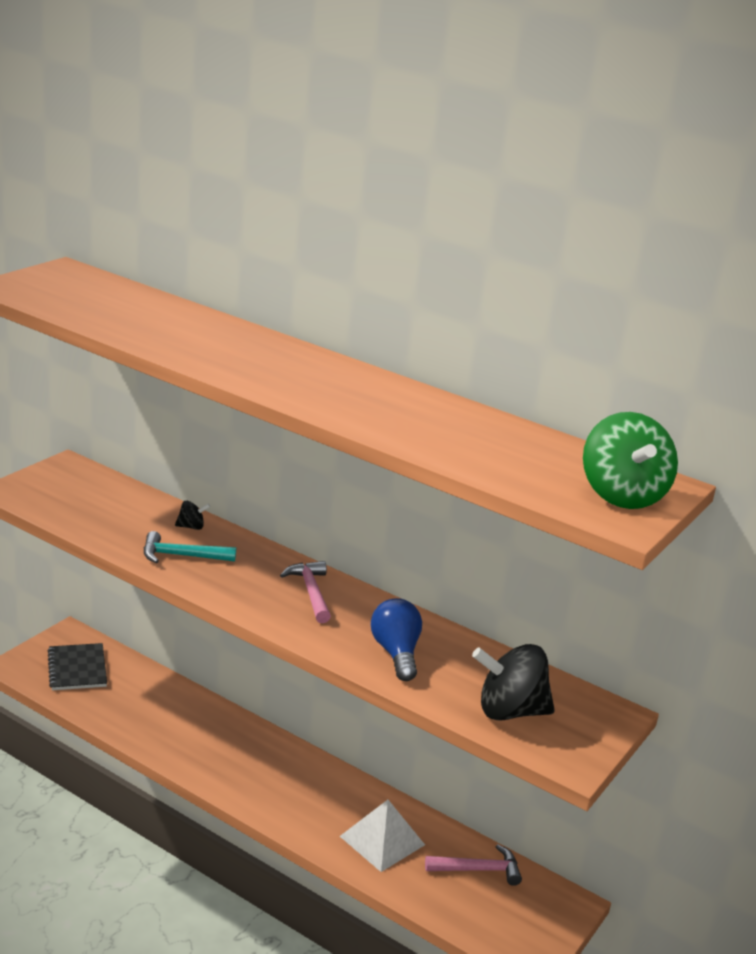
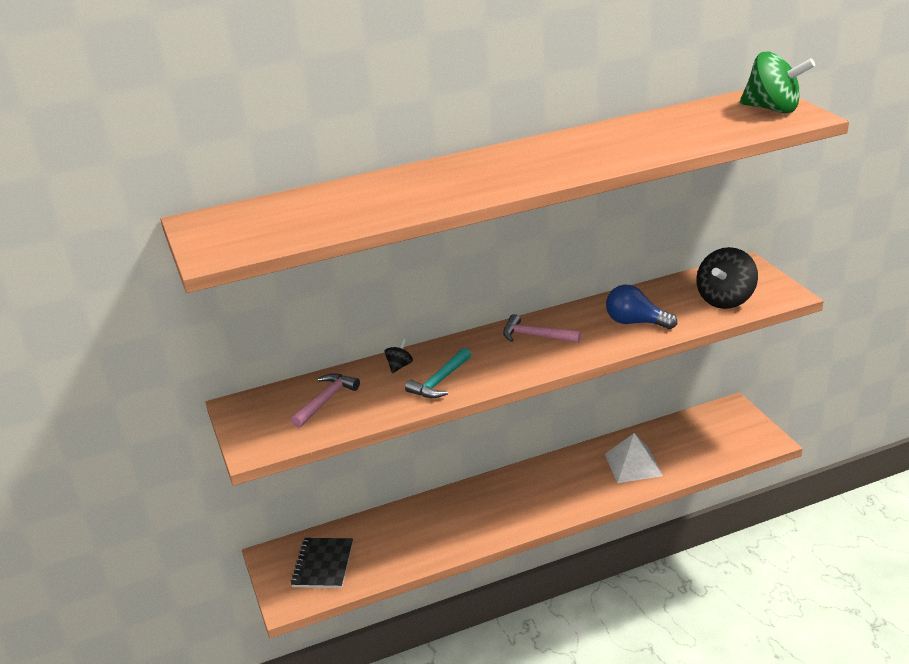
camera: 50 degrees left, 5 degrees up
(77, 669) = (323, 564): black notebook -> black notebook turned 75 degrees clockwise
(479, 870) = (684, 433): pink hammer -> pink hammer (326, 400)

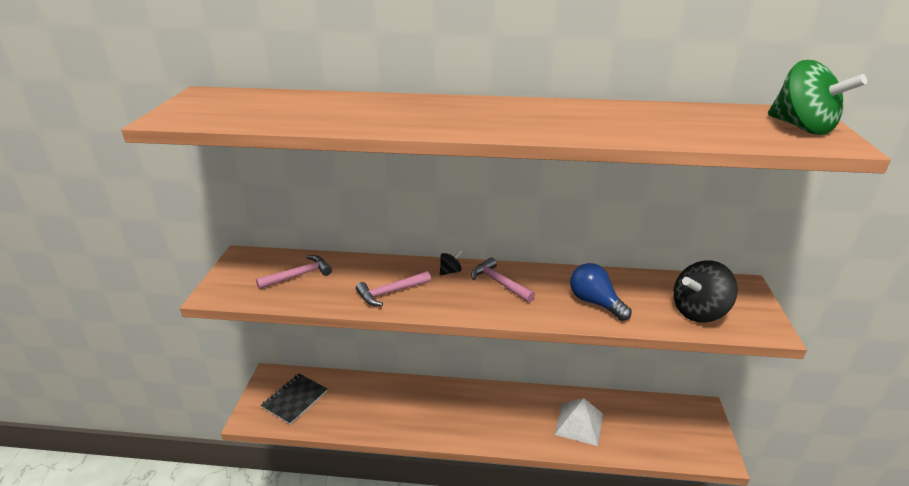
camera: 25 degrees right, 0 degrees up
(399, 366) = (375, 268): black spinning top -> black spinning top (450, 271)
(440, 381) = (390, 292): turquoise hammer -> pink hammer

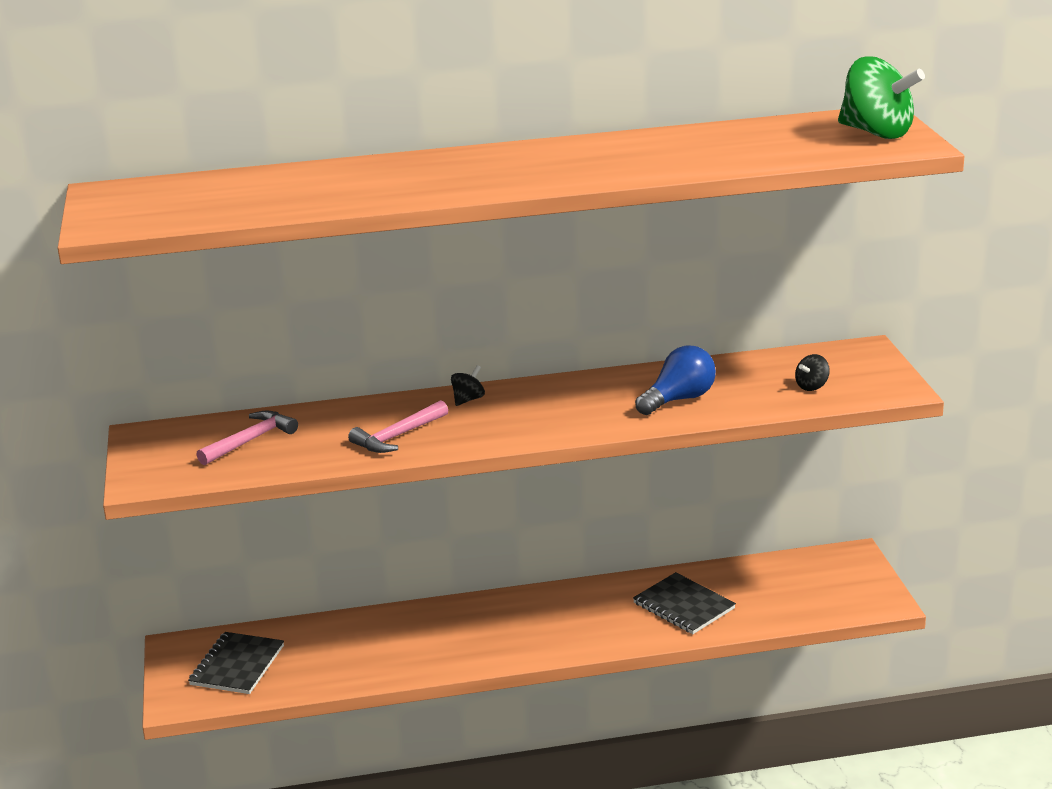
camera: 15 degrees left, 5 degrees down
(499, 282) = (542, 400): pink hammer -> none
(579, 424) = (683, 606): white pyramid -> black notebook
(595, 302) = (679, 399): blue light bulb -> blue light bulb turned 105 degrees clockwise
(698, 311) = (811, 386): black spinning top -> black spinning top, size x0.46

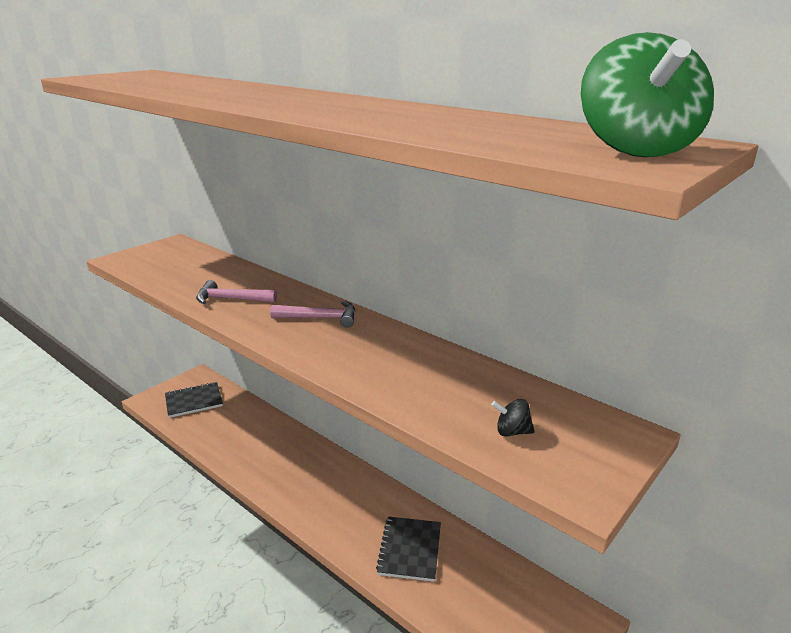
camera: 50 degrees right, 0 degrees up
(251, 440) = (189, 266): pink hammer -> pink hammer (320, 318)
(468, 399) = (306, 301): black spinning top -> none
(679, 399) = (401, 375): blue light bulb -> none

